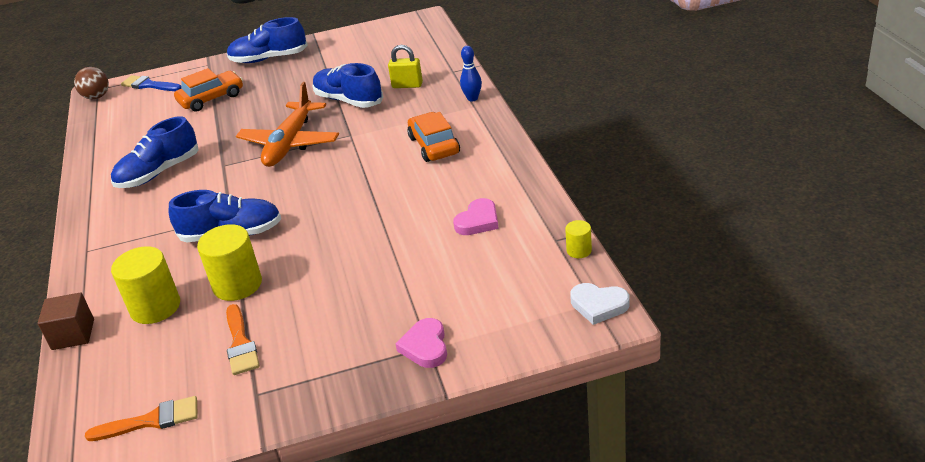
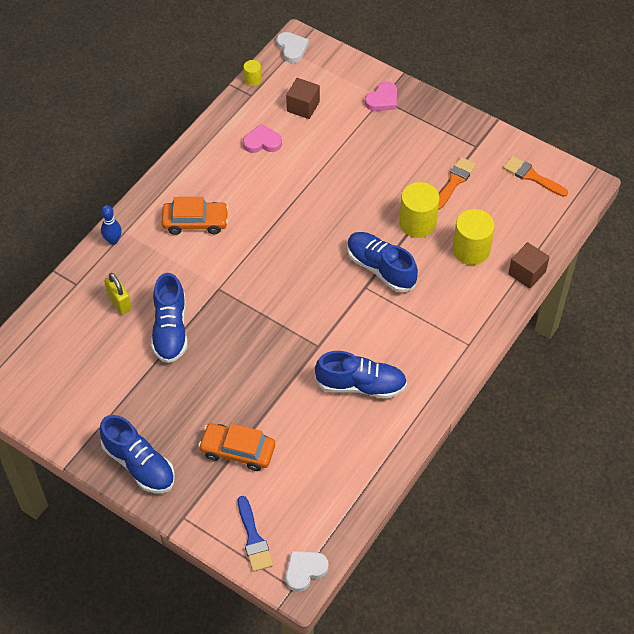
camera: 135 degrees left, 20 degrees up
(97, 97) = (305, 571): brown ball -> white heart
(290, 143) = (258, 322): orange plane -> none
(434, 145) = (195, 222): orange car -> orange car turned 120 degrees counterclockwise
(492, 272) = (303, 106): none -> brown cube

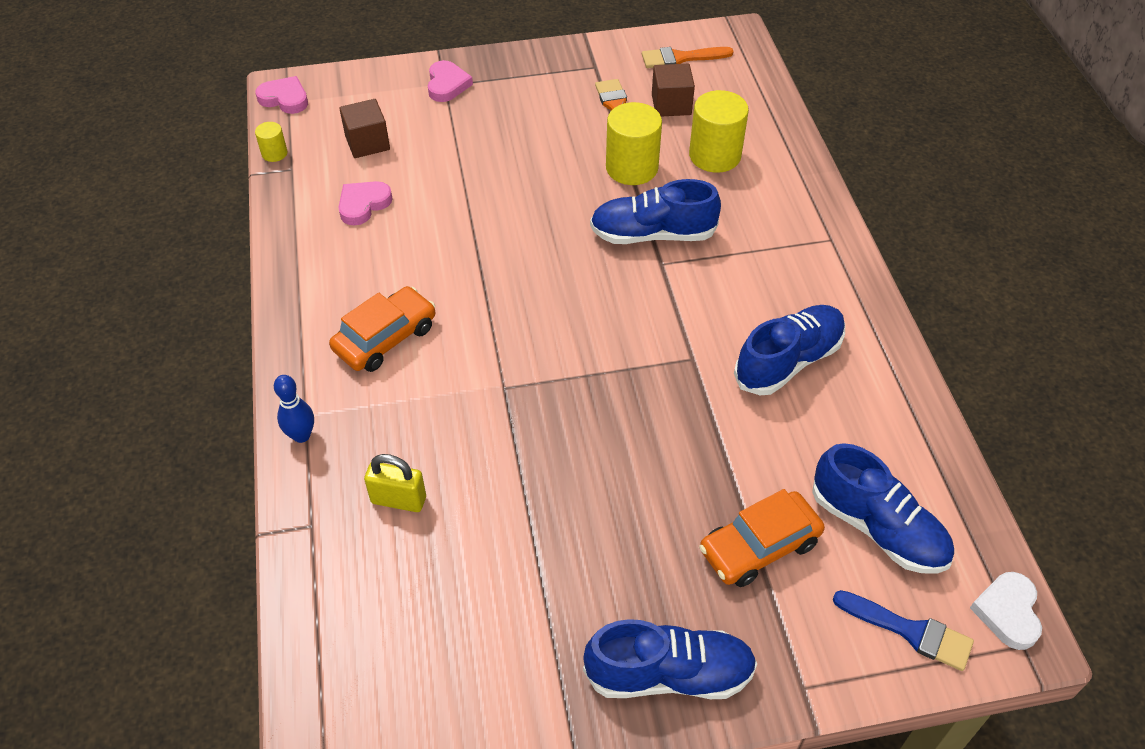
camera: 45 degrees left, 5 degrees down
(170, 329) = (503, 478): blue shoe -> blue shoe (877, 528)
(292, 49) = (285, 99): white heart -> pink heart
(527, 273) = (791, 139): brown cube -> brown cube (671, 104)

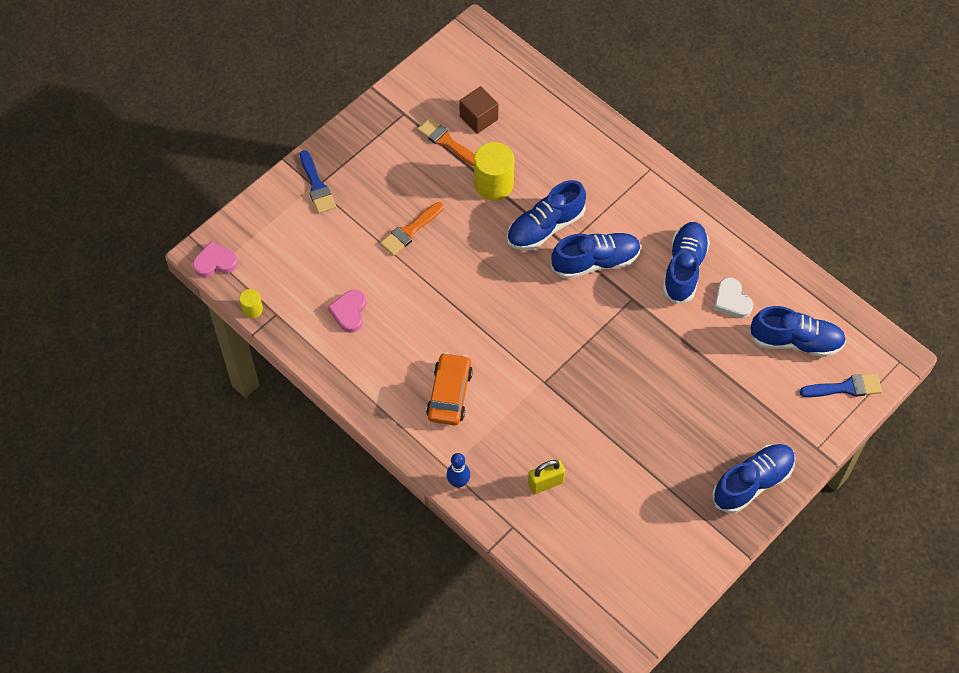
camera: 35 degrees left, 10 degrees up
(367, 143) = (307, 264): brown cube -> none
(447, 85) = (317, 186): pink heart -> blue brush
(681, 58) = (454, 74): orange brush -> orange brush (410, 231)
(681, 297) = (595, 262): none -> blue shoe
(715, 155) = (537, 144): yellow cylinder -> none
(759, 547) = (746, 389): orange car -> none
(1007, 612) = (882, 348): white heart -> white heart (731, 301)

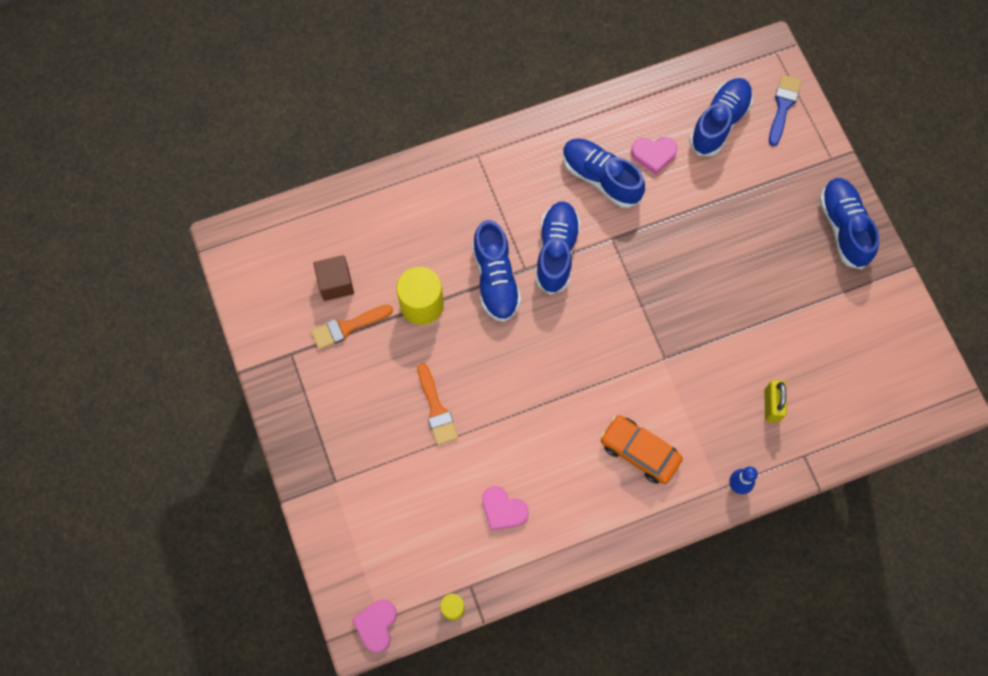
camera: 65 degrees left, 10 degrees up
(317, 186) = (335, 479): blue brush -> none
(731, 301) = (653, 154): white heart -> pink heart

